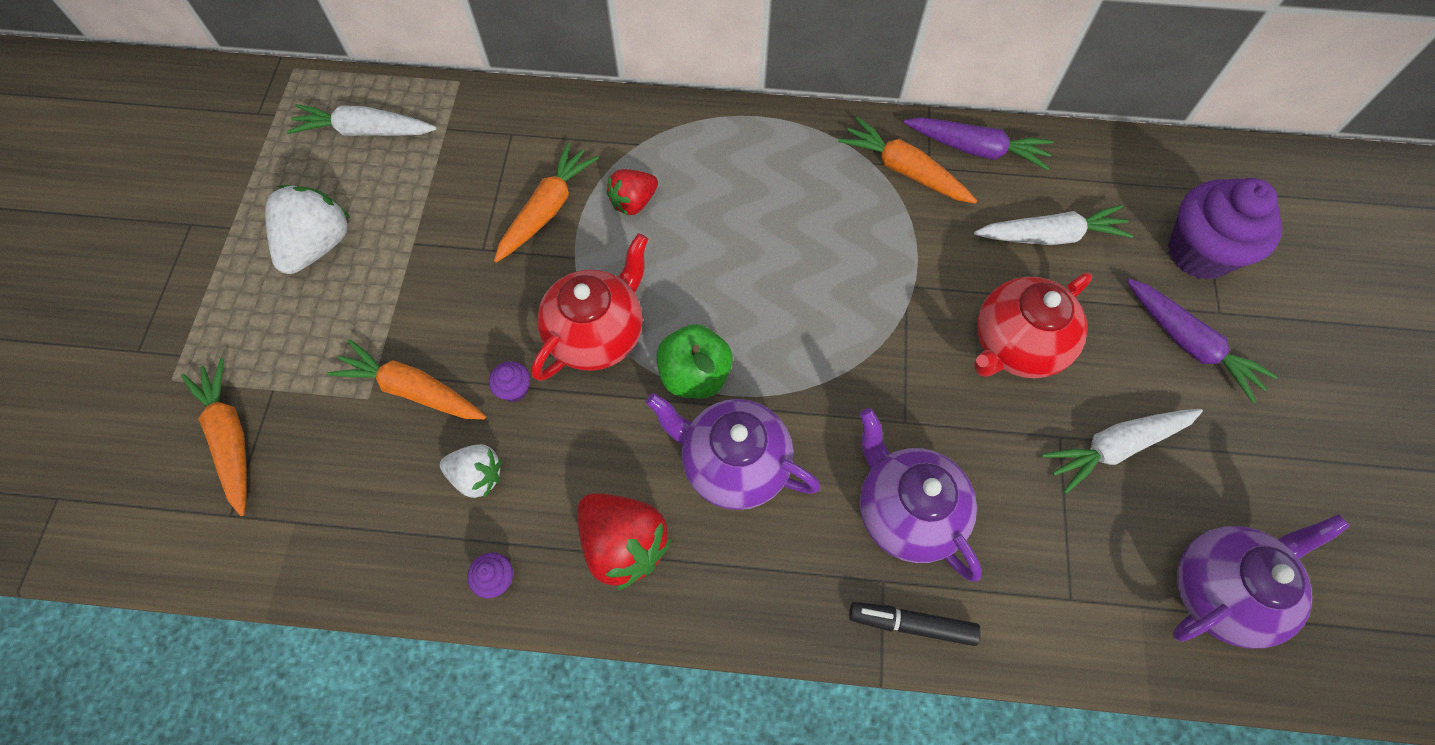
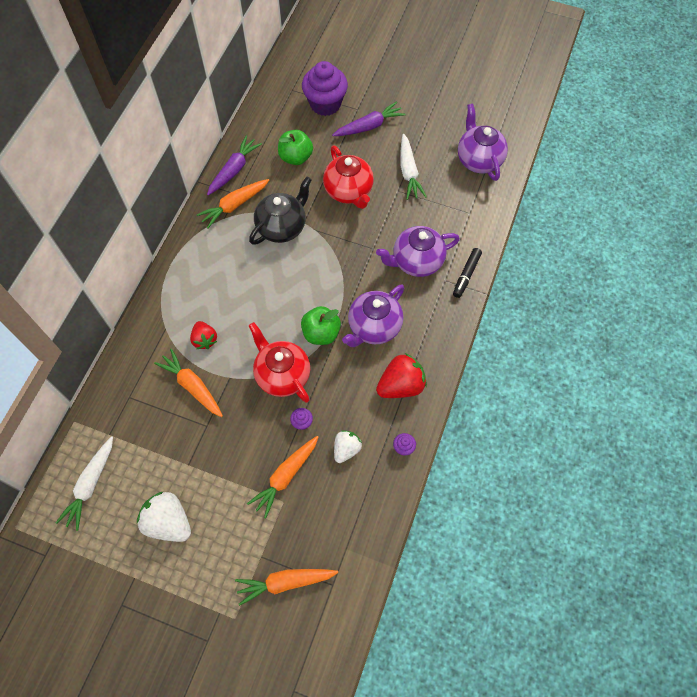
camera: 75 degrees left, 0 degrees up
(890, 255) = (282, 227): none -> black teapot
(1050, 236) = (296, 157): white carrot -> green apple

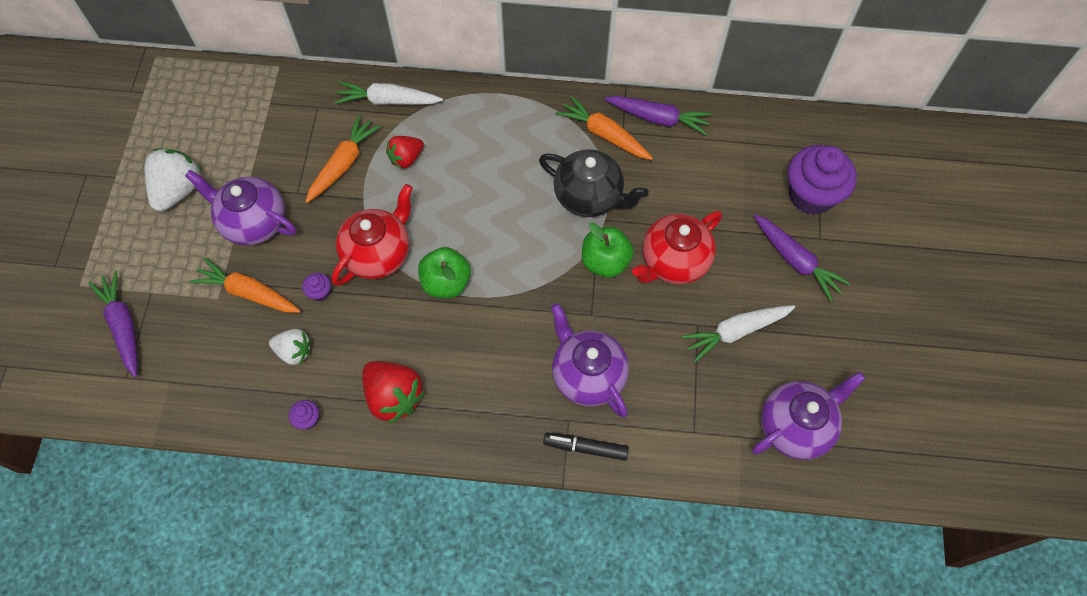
camera: 75 degrees right, 0 degrees up
(90, 485) = (210, 105): white carrot -> white carrot (388, 101)
(285, 582) = (123, 326): orange carrot -> purple carrot
(296, 157) = (705, 183): green apple -> green apple (605, 262)
(373, 327) = (470, 343): purple teapot -> purple teapot (253, 222)

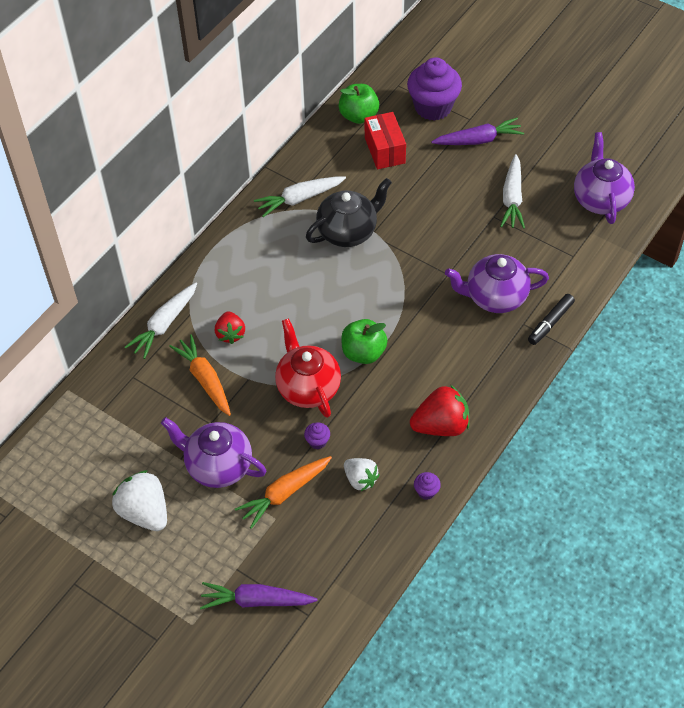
camera: 60 degrees left, 10 degrees down
(253, 222) = (218, 466): purple teapot -> purple teapot turned 60 degrees clockwise
(294, 351) = (360, 479): white strawberry -> white strawberry turned 90 degrees clockwise
(604, 134) = (299, 199): orange carrot -> white carrot
(605, 262) = (409, 246): green apple -> green apple (358, 116)
(658, 118) = (308, 161): purple carrot -> none
(673, 262) = (435, 207): red teapot -> none
(719, 178) = (385, 150): none -> red box

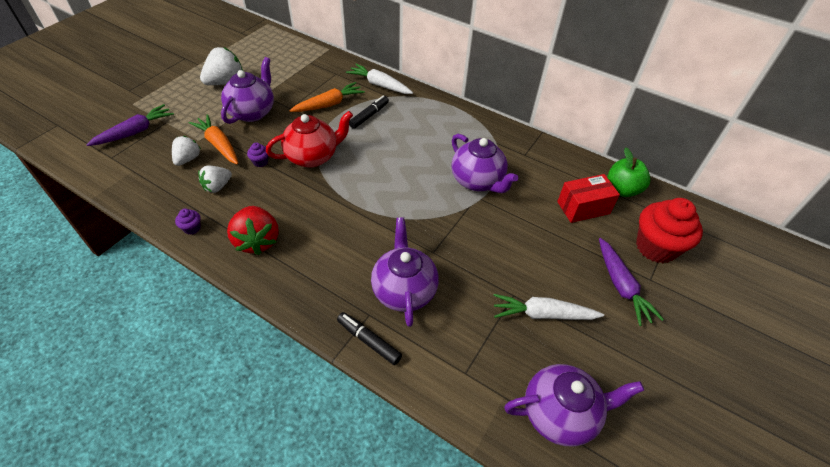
camera: 85 degrees right, 5 degrees down
(230, 334) = (369, 116): red strawberry -> black marker
(256, 601) = (135, 132): purple carrot -> purple carrot turned 45 degrees clockwise
(299, 199) = (510, 151): white carrot -> none
(312, 522) = (188, 159): none -> white strawberry
(348, 232) = (478, 181): black teapot -> purple teapot
(363, 352) = (344, 190): green apple -> none
(433, 107) = (655, 247): purple cupcake -> red cupcake

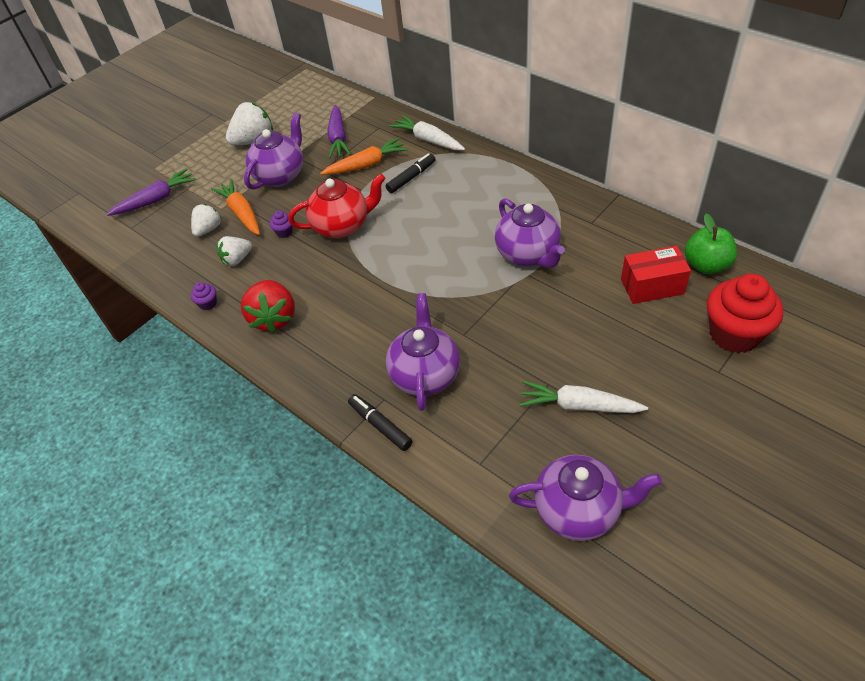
camera: 15 degrees right, 0 degrees up
(621, 286) = (680, 378): purple carrot -> purple carrot (338, 138)

